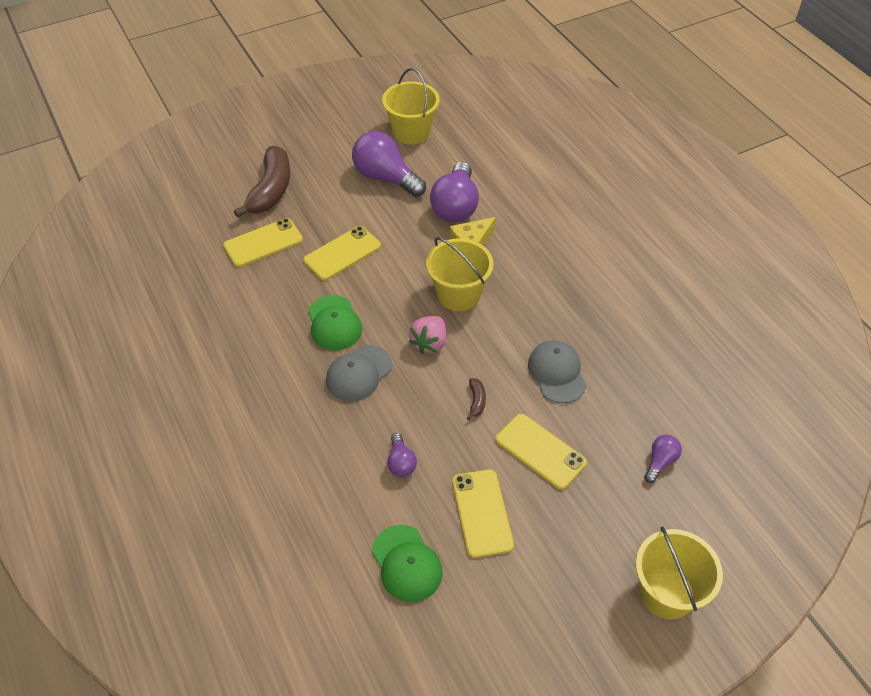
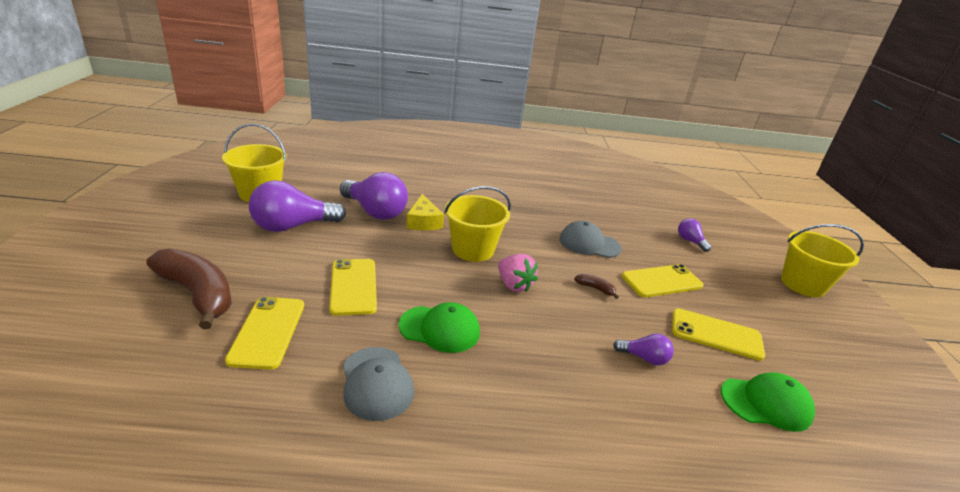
camera: 65 degrees left, 20 degrees down
(359, 373) = (518, 339): grey cap -> grey cap (376, 383)

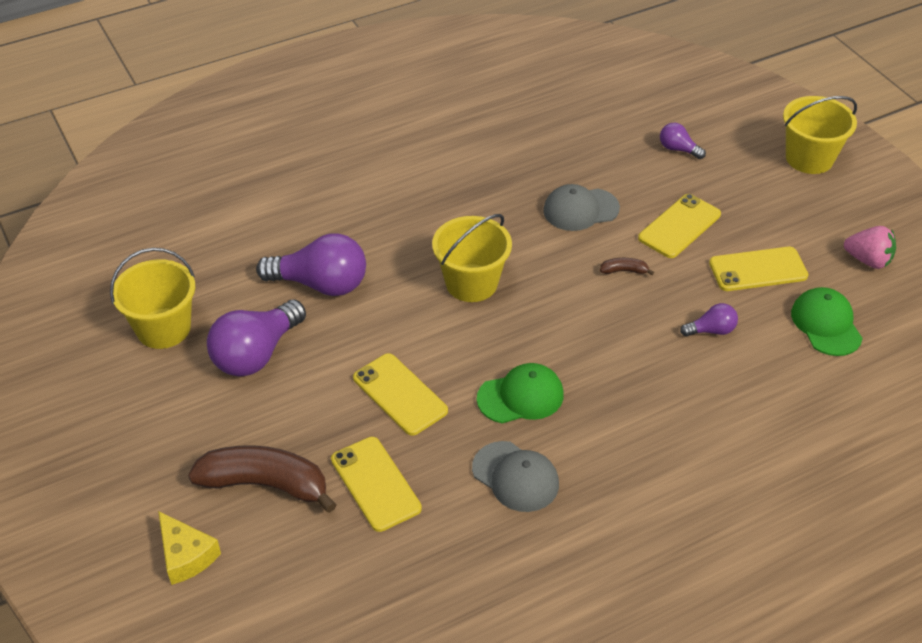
camera: 25 degrees left, 15 degrees up
(423, 221) = (387, 270): yellow cheese -> yellow cheese (186, 555)
(514, 285) = (547, 308): pink strawberry -> pink strawberry (868, 260)
(766, 403) = (826, 324): green cap -> green cap turned 75 degrees counterclockwise

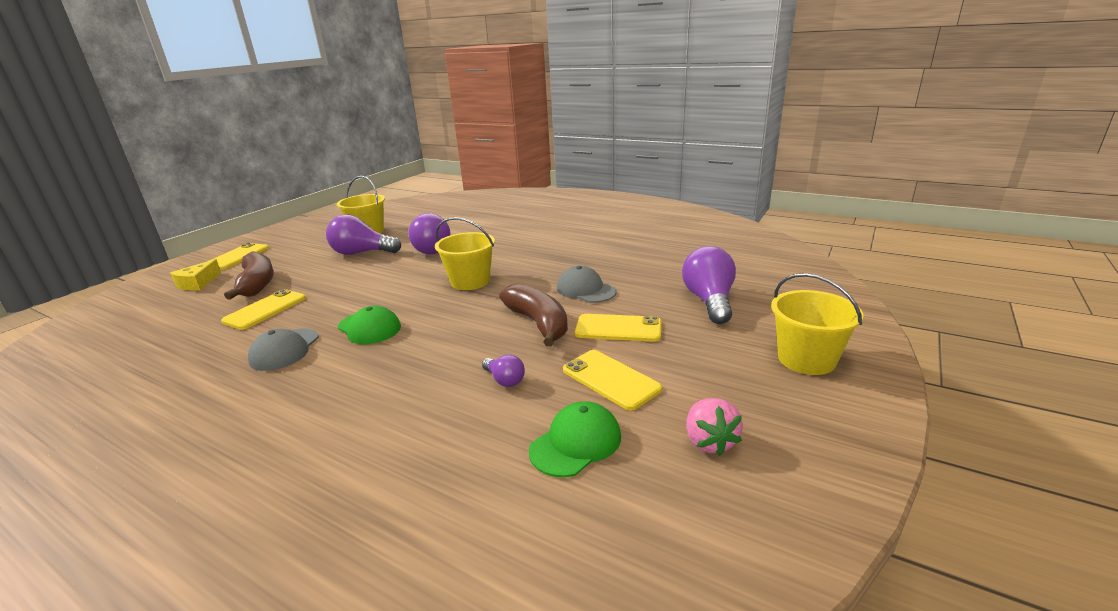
camera: 60 degrees right, 20 degrees down
(400, 394) = (350, 293): yellow phone -> yellow phone (237, 257)
(624, 271) = (538, 323): brown banana -> brown banana, size x2.44
(678, 149) = (709, 301): purple light bulb -> purple light bulb, size x2.03

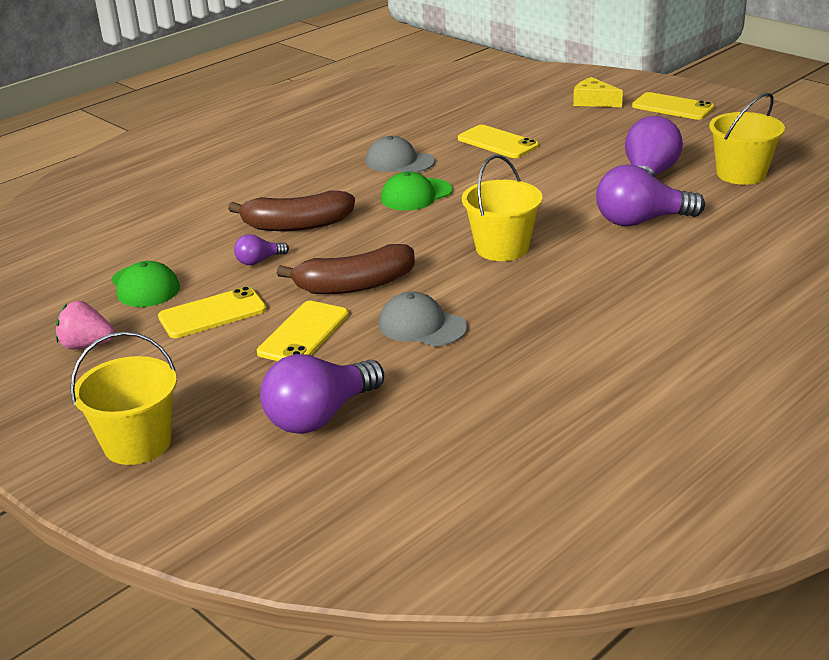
camera: 105 degrees right, 5 degrees up
(257, 284) = (573, 129): brown banana -> brown banana (297, 225)
(586, 290) = (422, 326): grey cap -> grey cap turned 120 degrees counterclockwise
(709, 301) = (320, 416): purple light bulb -> purple light bulb turned 120 degrees clockwise

